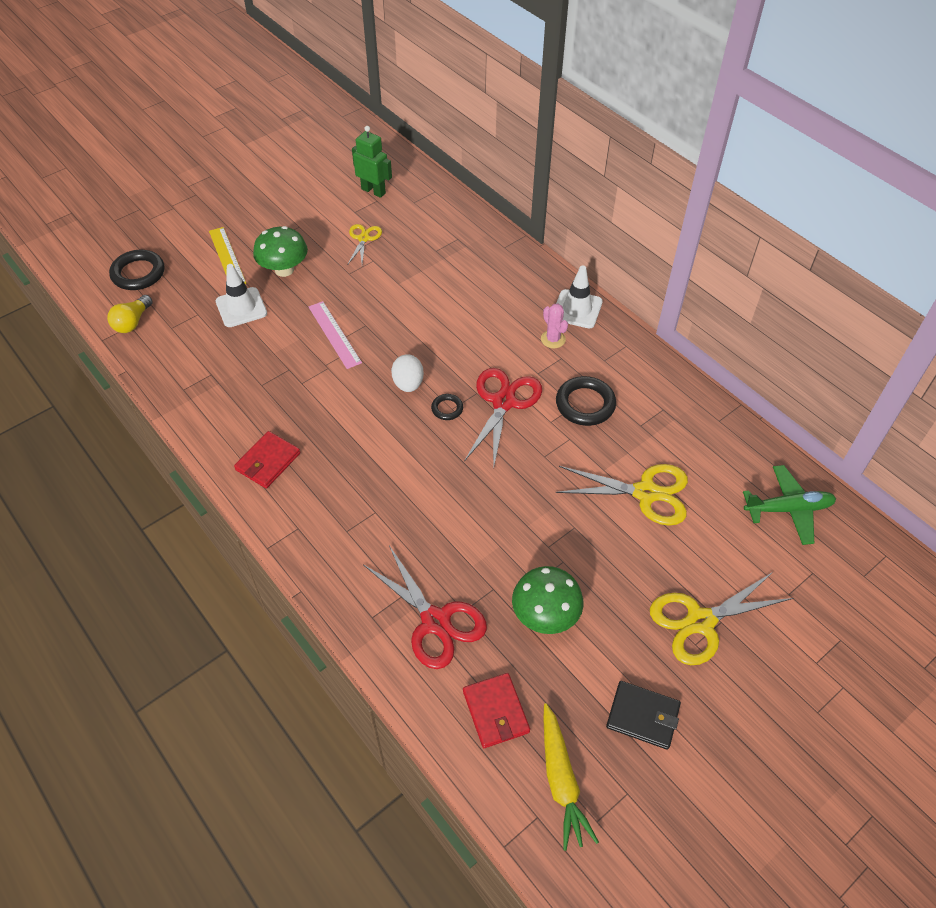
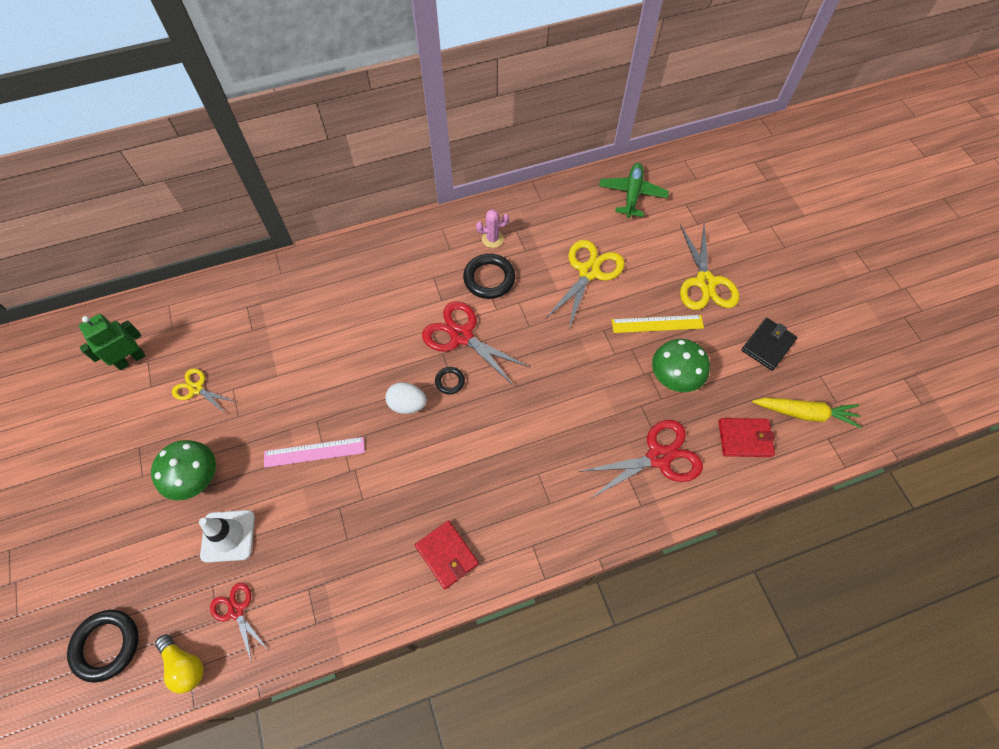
camera: 70 degrees left, 10 degrees up
(181, 336) = (236, 610): none -> red scissors
(227, 257) = (140, 535): yellow ruler -> yellow ruler (657, 324)
(553, 339) = (410, 276): pink cactus -> pink cactus (492, 239)
(577, 309) = (385, 246): white traffic cone -> none

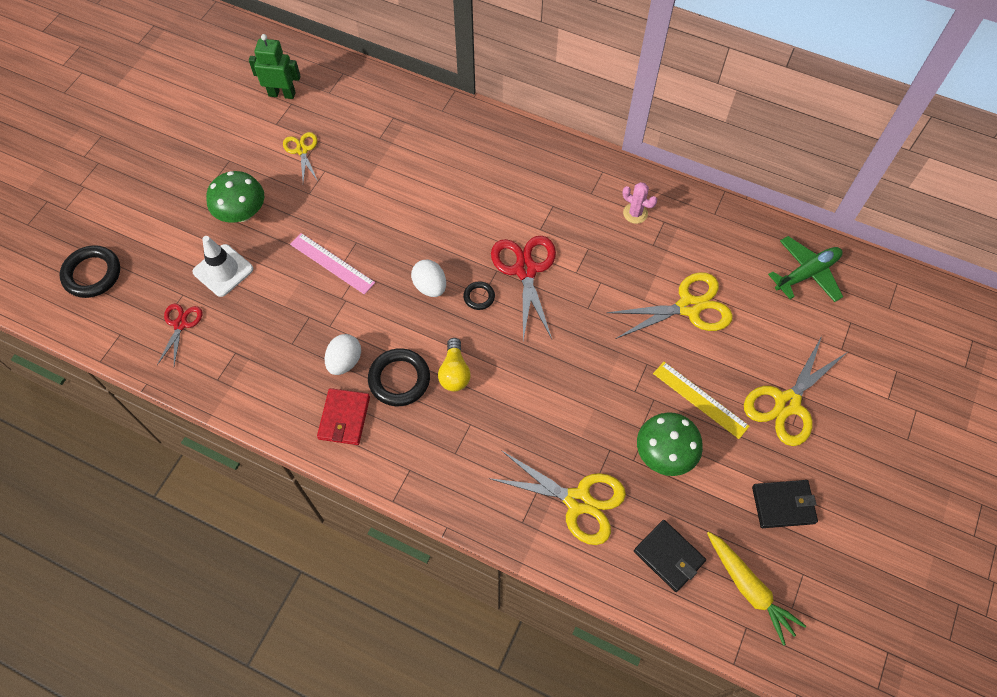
camera: 45 degrees right, 0 degrees up
(185, 665) = (120, 329): yellow light bulb -> yellow light bulb (454, 372)
(403, 514) = (345, 361): none -> white egg
(489, 279) = (596, 243): black ring -> black ring (399, 379)
(659, 457) = (578, 501): red scissors -> yellow scissors
(745, 438) = (669, 556): red wallet -> black wallet

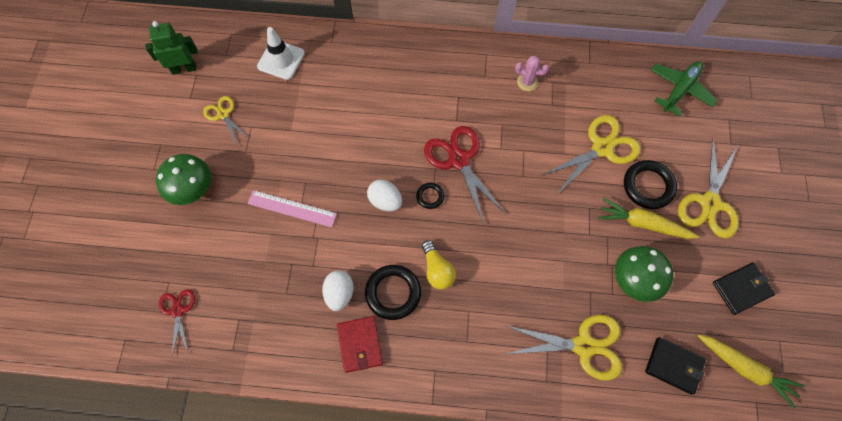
camera: 20 degrees left, 5 degrees up
(92, 274) = (75, 292): black ring -> black ring (648, 186)
(223, 270) = (197, 247): white traffic cone -> white traffic cone (281, 60)
(700, 399) = (643, 223): yellow ruler -> yellow carrot

